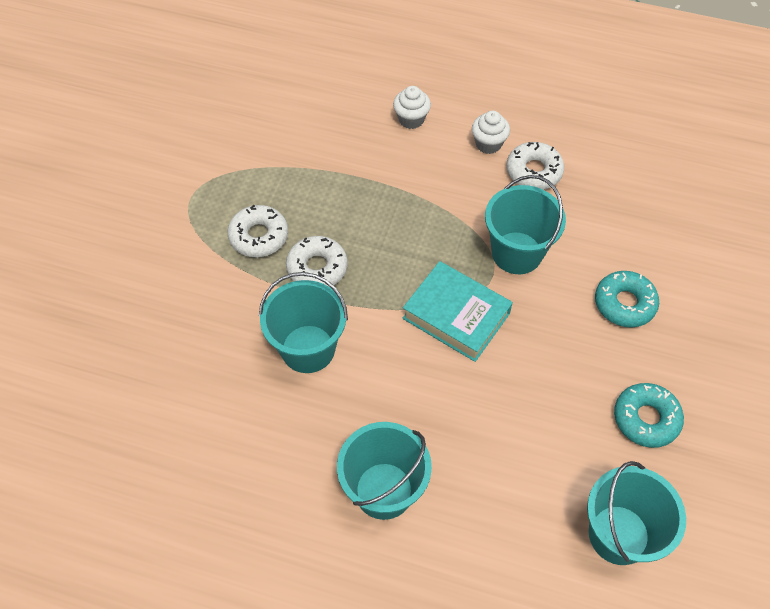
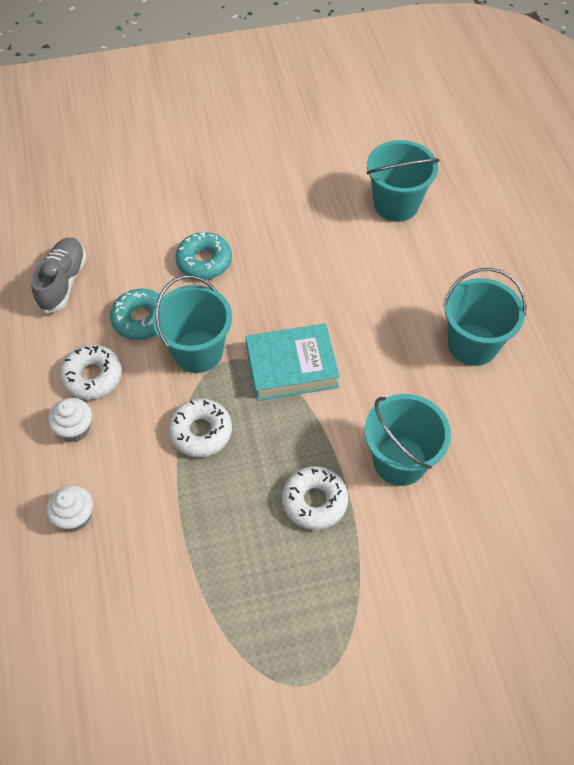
camera: 120 degrees left, 0 degrees up
(259, 236) = (313, 577): white donut -> white donut (201, 432)
(456, 316) = (291, 367): turquoise book -> turquoise book turned 75 degrees clockwise
(646, 419) = (299, 217): turquoise donut -> turquoise donut (141, 319)
(653, 186) = (63, 282): none -> grey shoe

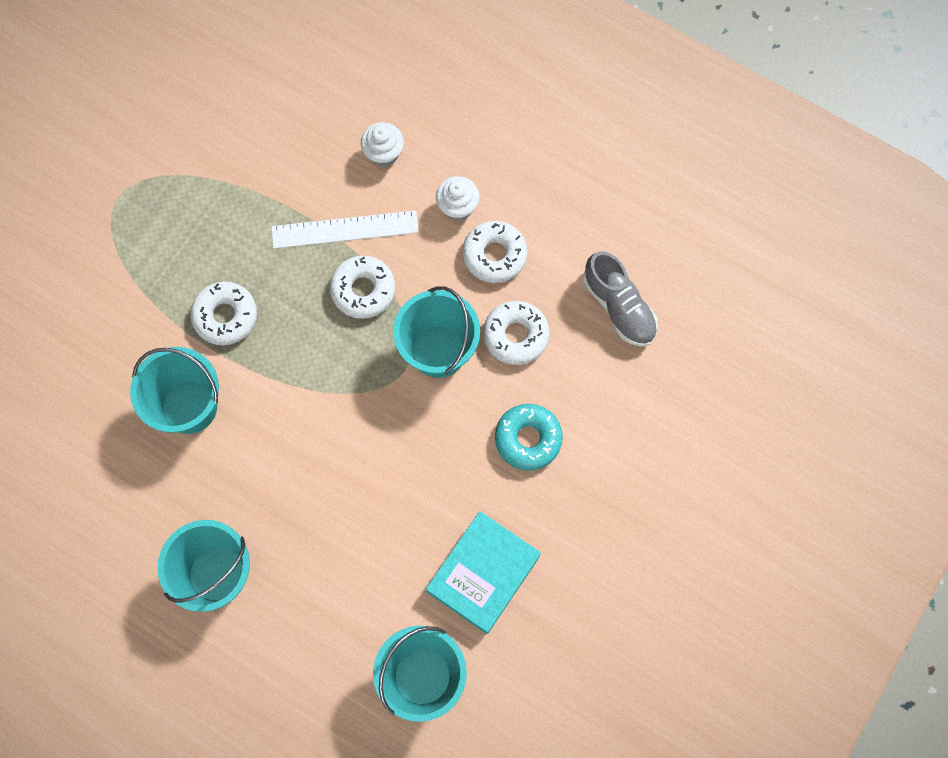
camera: 135 degrees right, 15 degrees up
(141, 319) = (515, 335): turquoise donut -> white donut
(165, 486) = (345, 229): none -> white ruler
(291, 367) = (349, 408): turquoise book -> turquoise book (483, 573)

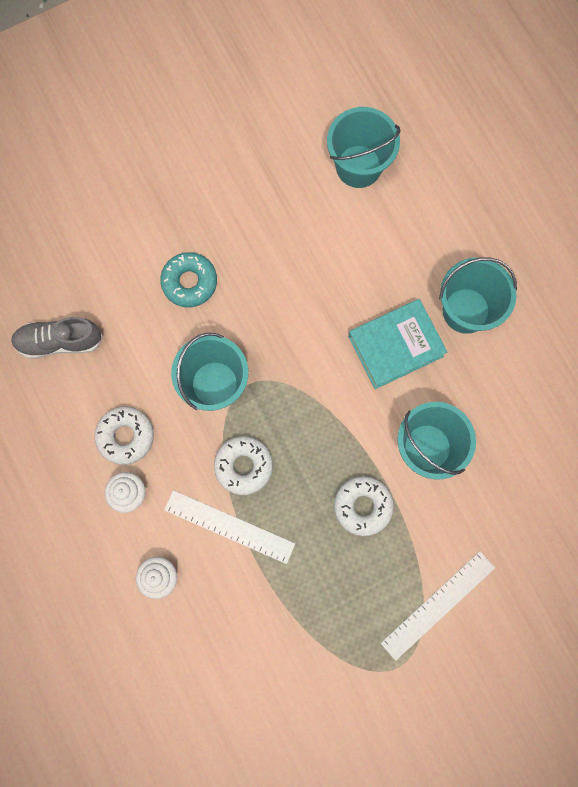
camera: 150 degrees left, 5 degrees up
(107, 267) = (437, 605): none -> white ruler
(483, 573) = (278, 209): turquoise book -> turquoise book (395, 346)
(515, 335) = (150, 363): white donut -> none
(619, 307) = (59, 341): grey shoe -> grey shoe turned 90 degrees counterclockwise

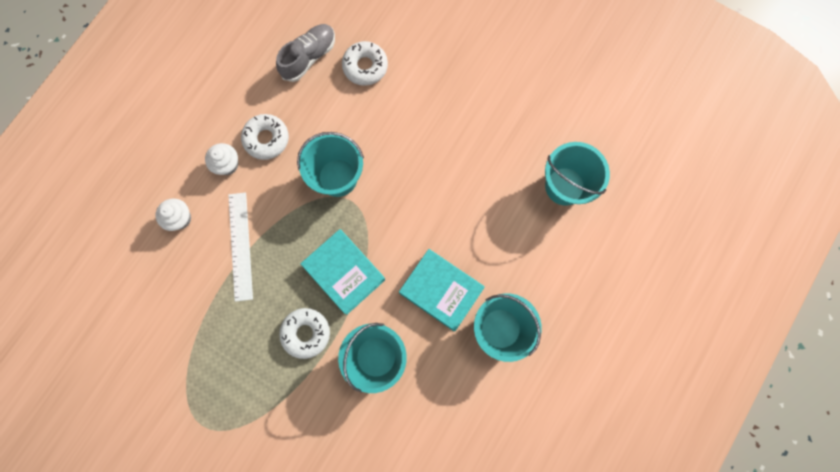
camera: 60 degrees right, 0 degrees up
(59, 341) = (309, 57): grey shoe -> grey shoe turned 75 degrees clockwise
(189, 282) = (402, 118): turquoise donut -> none
(243, 466) = (289, 231): white donut -> white donut (365, 66)
(321, 433) = (344, 273): none -> turquoise book
(437, 605) = (262, 430): white ruler -> none

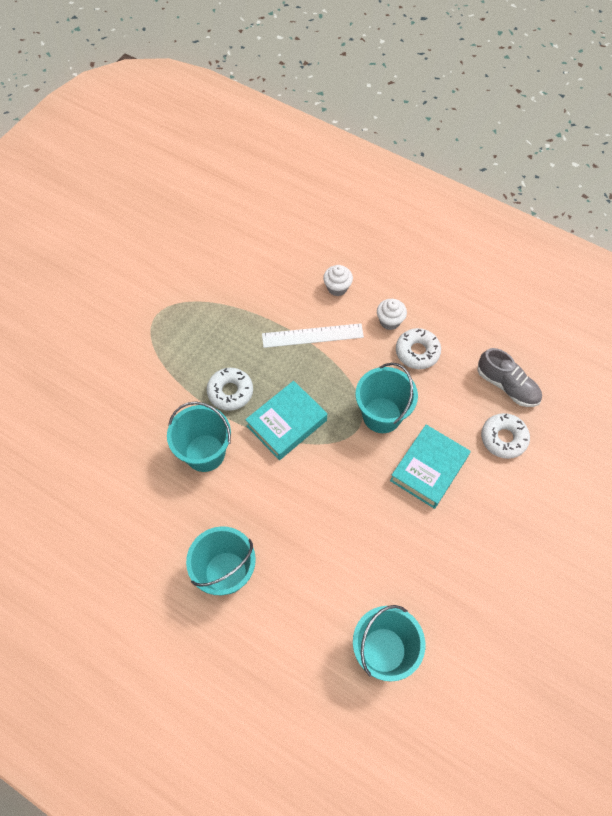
camera: 90 degrees right, 15 degrees down
(441, 291) = (267, 513): turquoise book -> turquoise book (428, 469)

